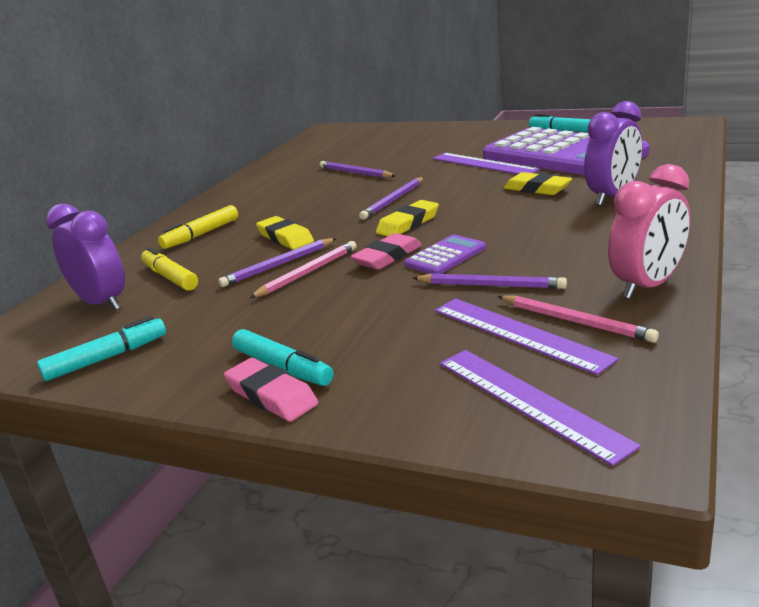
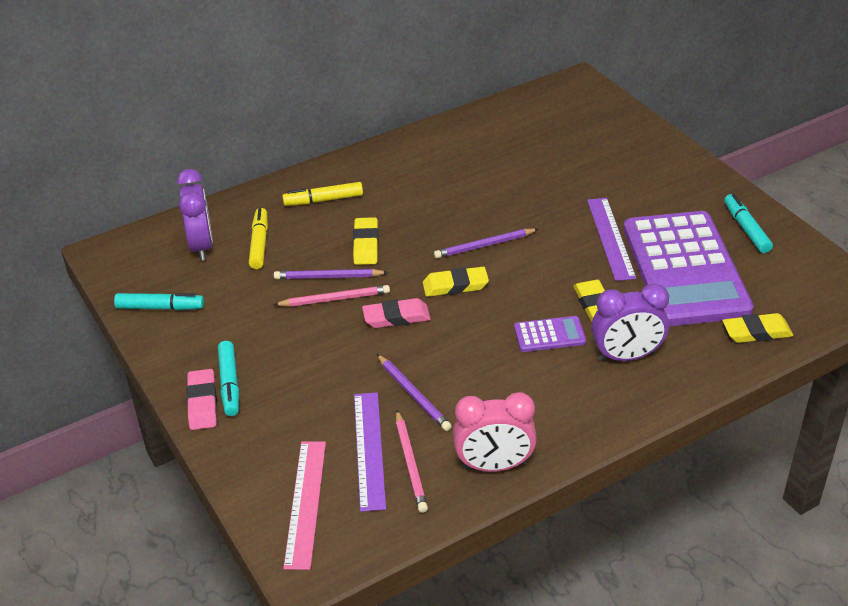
camera: 35 degrees right, 15 degrees up
(355, 173) = (509, 182): purple pencil -> none
(445, 256) = (429, 343): purple calculator -> purple calculator (549, 335)
(529, 401) = (306, 503): purple ruler -> pink ruler
(668, 156) = (756, 332): none -> yellow eraser

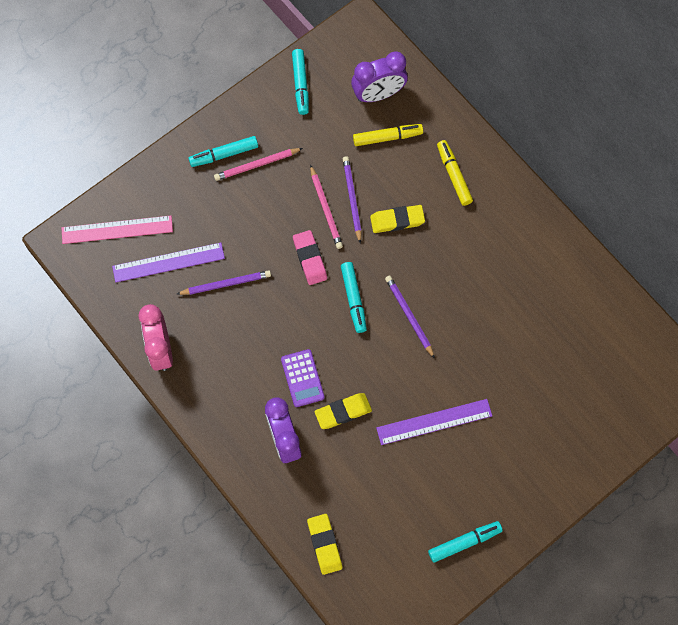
camera: 80 degrees right, 30 degrees up
(202, 403) = (203, 141): pink eraser -> none
(410, 463) = (158, 292): pink pencil -> pink pencil (257, 165)
(413, 394) = (225, 284): purple pencil -> purple pencil turned 150 degrees counterclockwise
(455, 285) = (353, 299): yellow eraser -> turquoise marker
(684, 269) = (399, 486): purple calculator -> none

